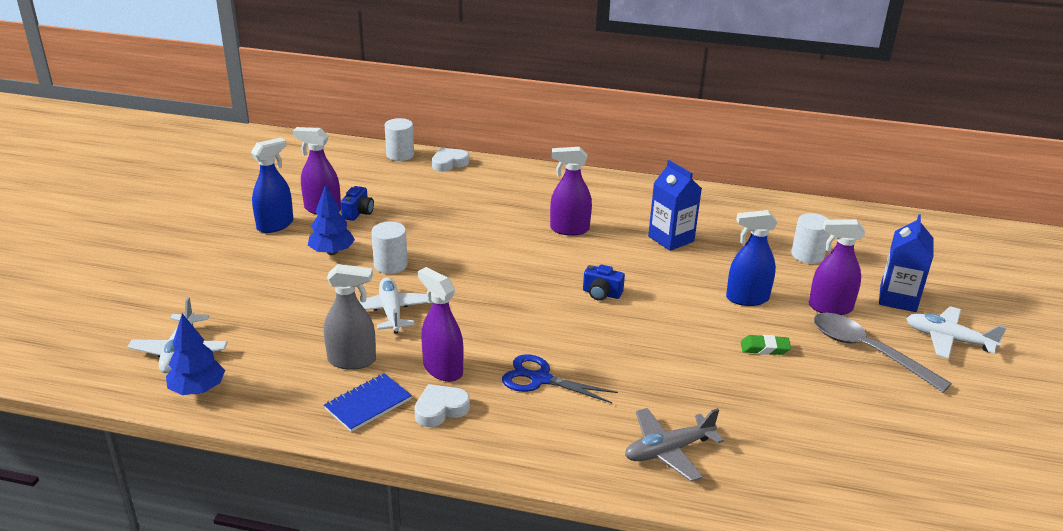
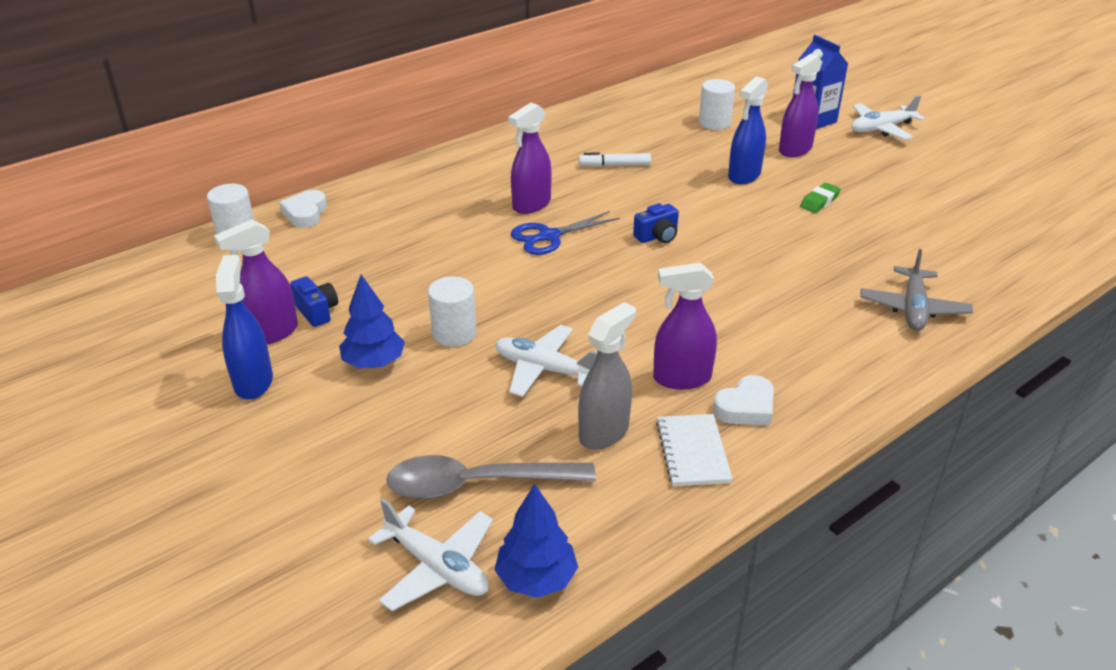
camera: 50 degrees left, 5 degrees up
(368, 404) = (693, 452): blue notebook -> white notebook
(440, 409) = (746, 407): white heart -> white heart turned 135 degrees counterclockwise
(540, 379) = (753, 328): blue scissors -> blue scissors (549, 236)
(671, 239) = (614, 165): blue carton -> white marker
(867, 351) = (865, 164): grey spoon -> grey spoon (476, 484)

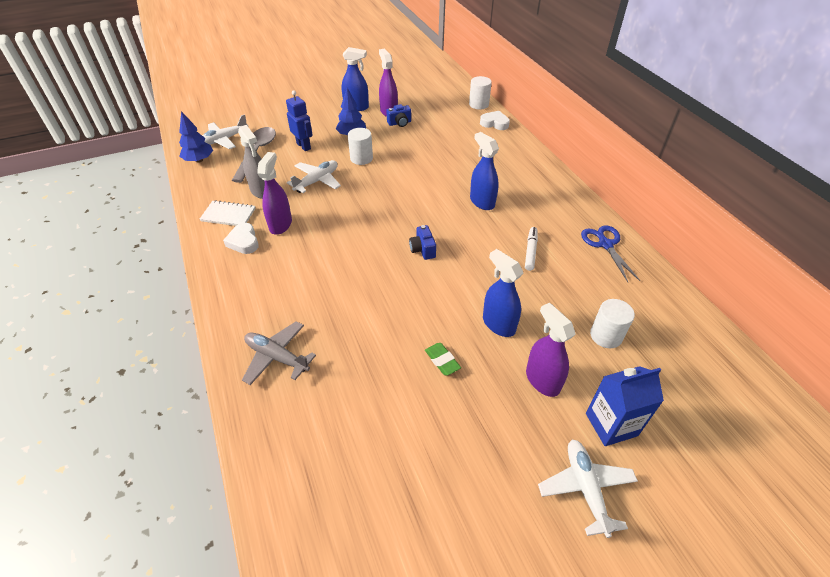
camera: 105 degrees right, 10 degrees up
(430, 419) = (304, 146): none -> blue robot
(531, 204) = (482, 202): purple spray bottle -> blue spray bottle
(549, 236) = (440, 203): blue scissors -> blue scissors (605, 244)

